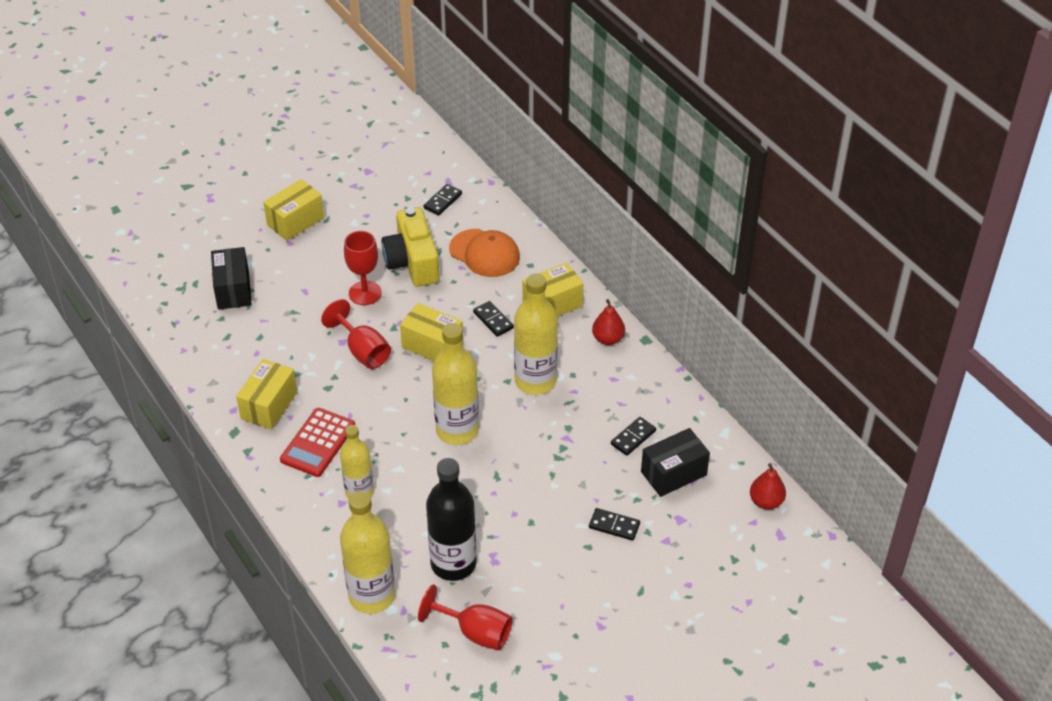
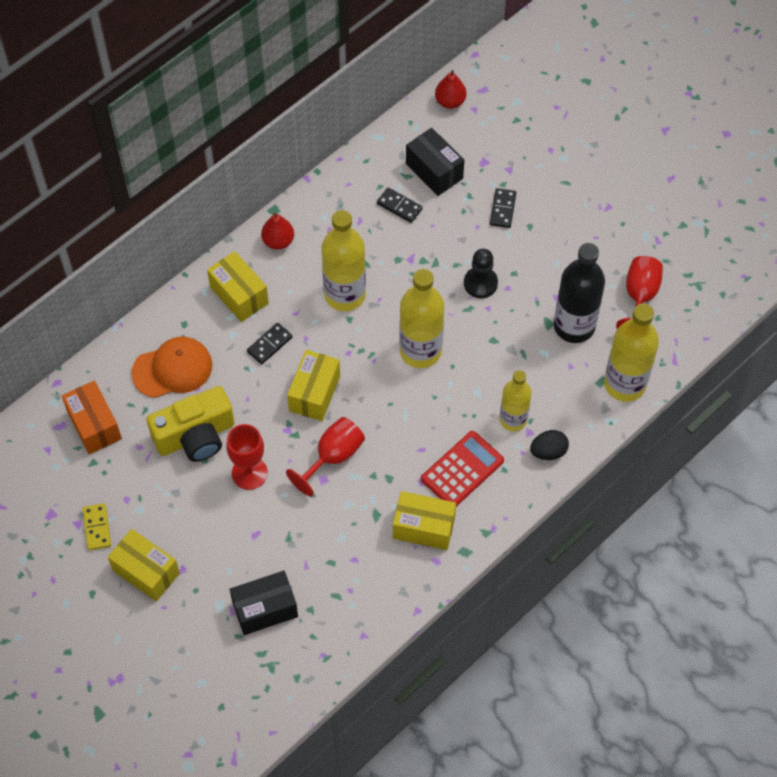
camera: 100 degrees left, 15 degrees up
(315, 514) = (548, 451): none -> black egg
(318, 443) = (462, 470): red calculator -> red calculator turned 60 degrees counterclockwise
(346, 196) = (97, 527): none -> yellow domino
(442, 201) = (94, 425): black domino -> orange box
(484, 253) = (172, 369): orange cap -> orange cap turned 45 degrees clockwise
(525, 491) = (480, 283): none -> black pawn

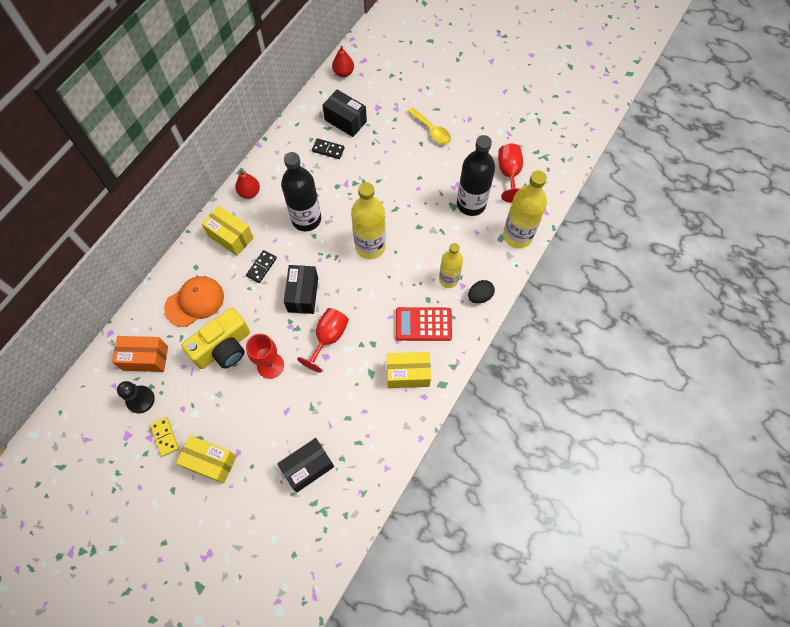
camera: 15 degrees left, 5 degrees up
(94, 425) = (145, 358): orange box -> orange box turned 45 degrees counterclockwise
(314, 393) = (303, 295): yellow box -> black box
(345, 295) = (306, 219): yellow bottle -> black bottle
(462, 470) = (423, 324): red calculator -> red calculator turned 120 degrees counterclockwise
(480, 283) = (398, 189): black pawn -> black pawn (140, 399)
(502, 209) = (399, 136): black domino -> none
(549, 211) = (431, 130): none -> yellow spoon

